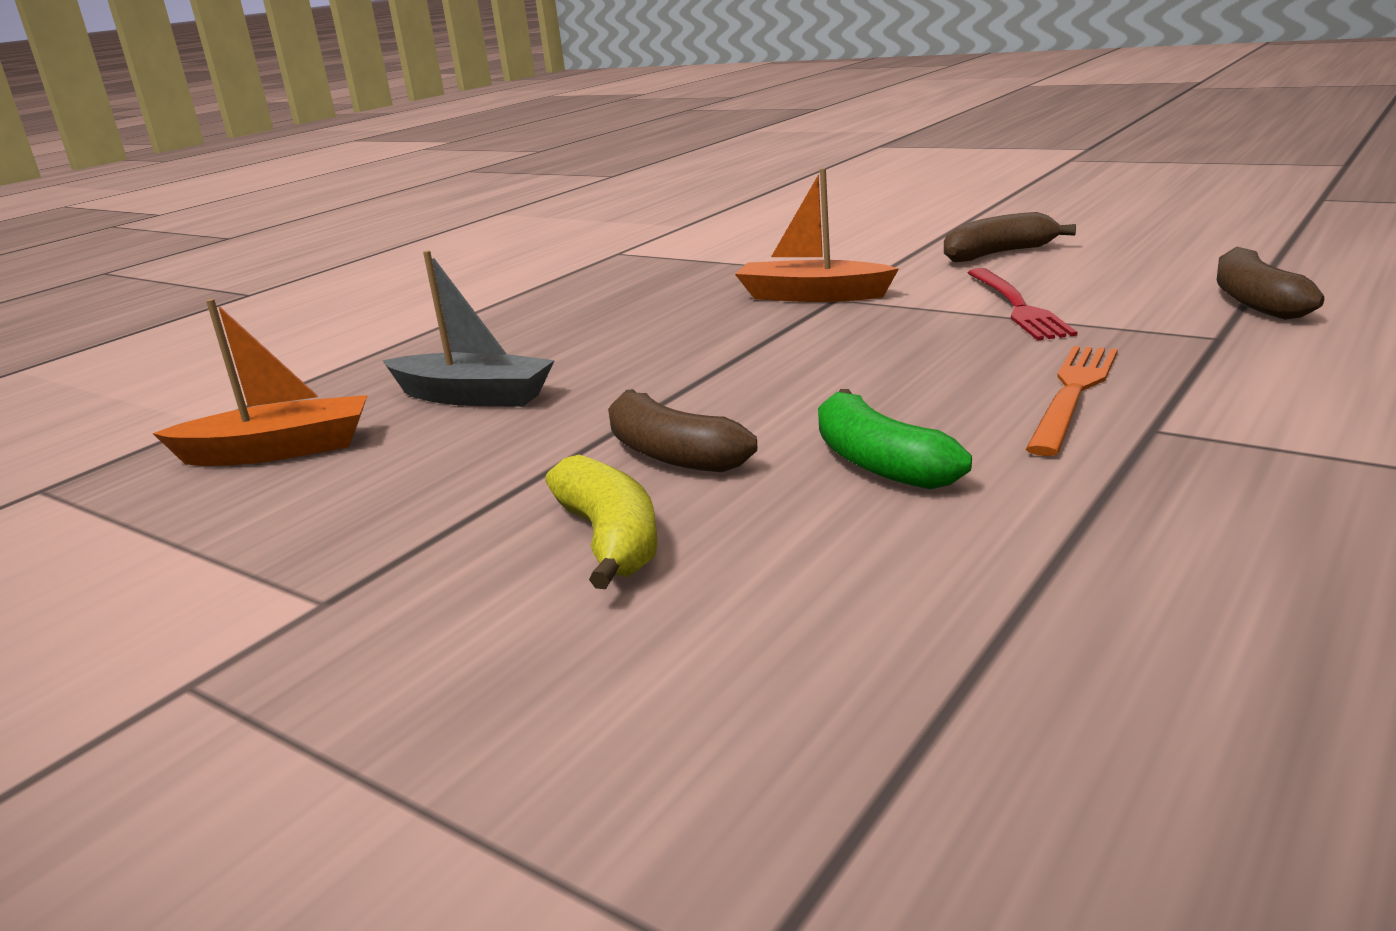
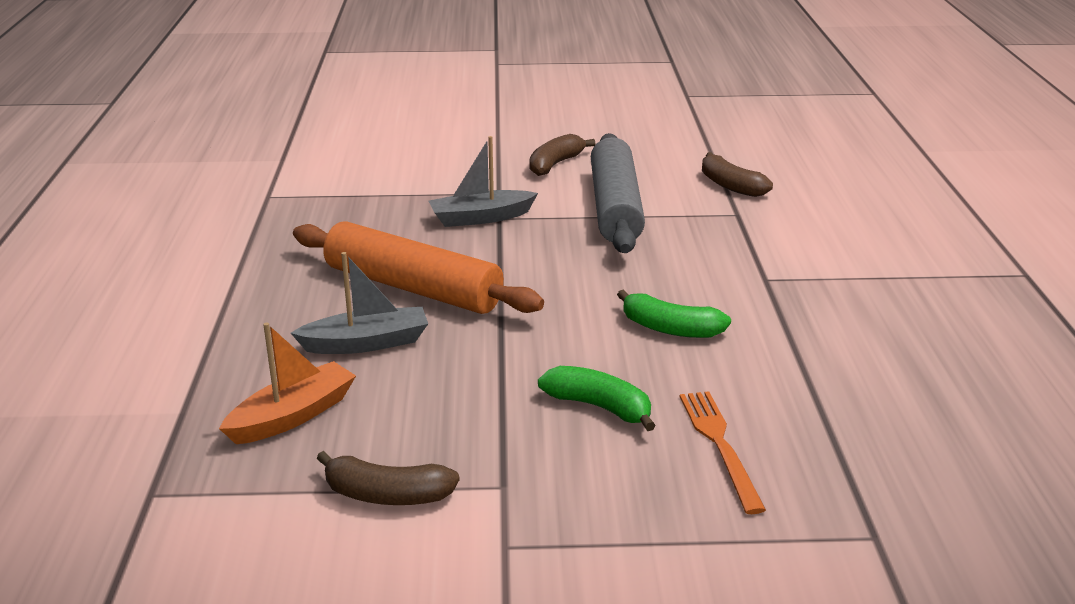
camera: 40 degrees left, 5 degrees up
(610, 539) = (599, 407): yellow banana -> green banana
(616, 352) = (413, 288): none -> orange rolling pin
(671, 454) = (558, 351): brown banana -> brown banana (386, 495)
(812, 296) = (480, 218): orange boat -> grey boat
(1017, 306) = (615, 207): red fork -> grey rolling pin
(1073, 393) = (710, 265): orange fork -> orange fork (719, 445)

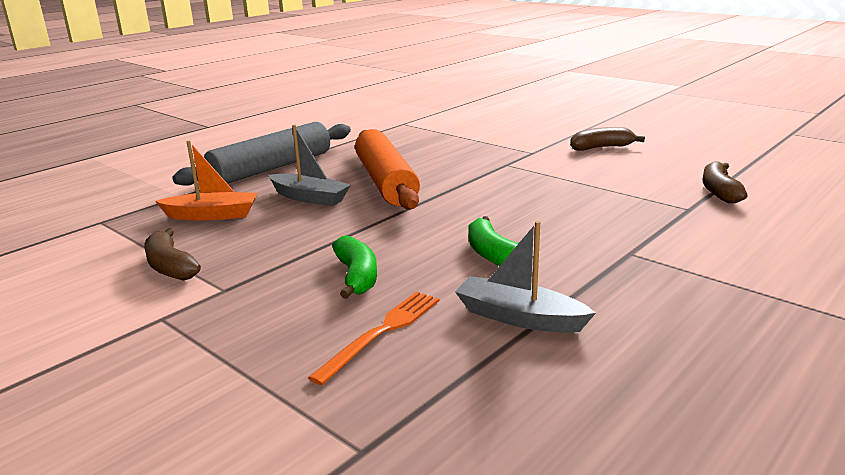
camera: 45 degrees right, 5 degrees down
(480, 218) = (494, 161): grey boat -> grey boat (519, 317)
(615, 207) = (596, 179): grey rolling pin -> grey rolling pin (272, 168)

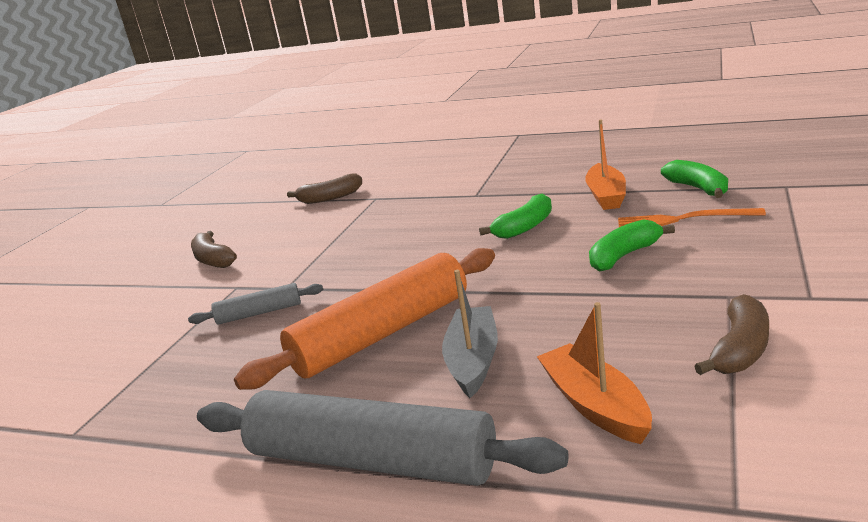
camera: 110 degrees left, 0 degrees up
(453, 382) = (698, 188): none -> green banana
(475, 156) = (259, 313): none -> grey rolling pin
(519, 317) = (606, 196): grey boat -> orange boat

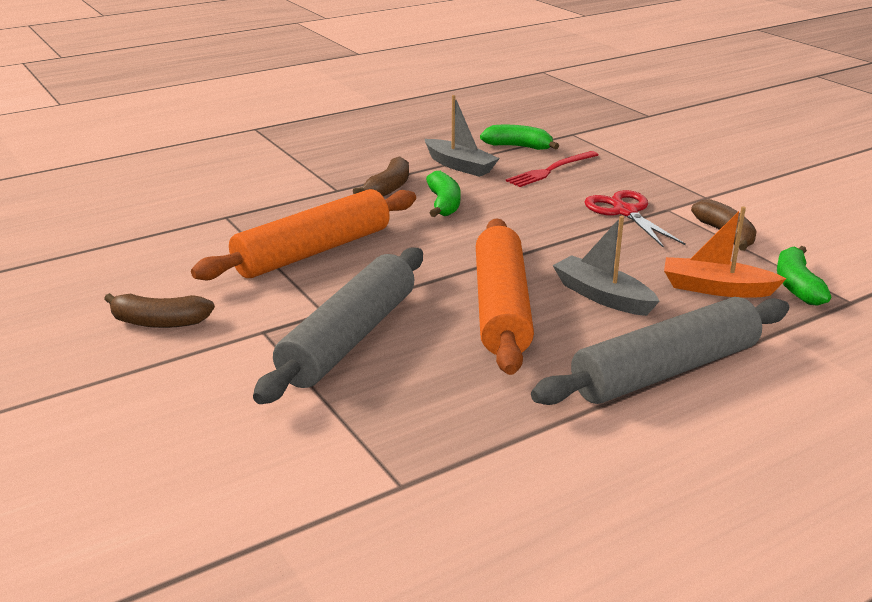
camera: 55 degrees left, 5 degrees up
(259, 313) = (349, 338): grey rolling pin -> grey rolling pin, size x2.06
(330, 198) = (162, 229): brown banana -> brown banana (388, 188)
(368, 239) = (313, 251): none -> orange rolling pin
(606, 196) = (460, 166): orange boat -> grey boat
(624, 255) = (561, 203): green banana -> green banana (796, 286)
(672, 284) = (625, 212): none -> red scissors
(683, 219) = (551, 170): orange fork -> red fork

